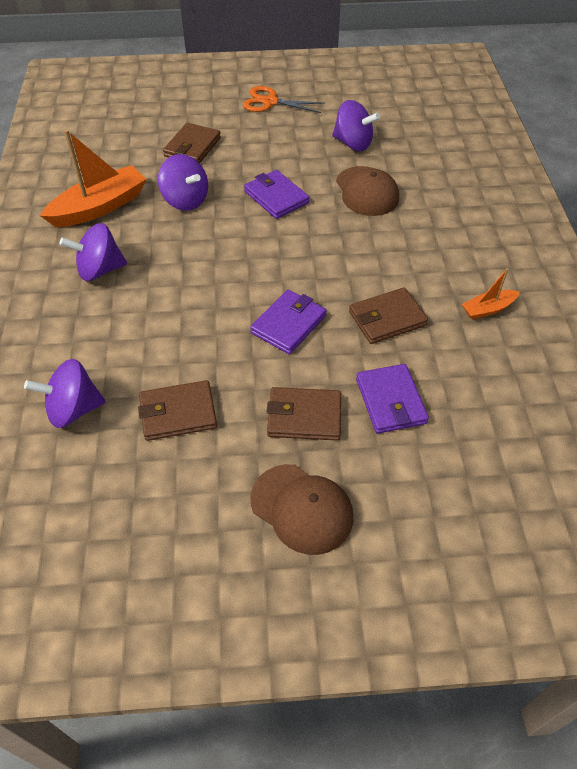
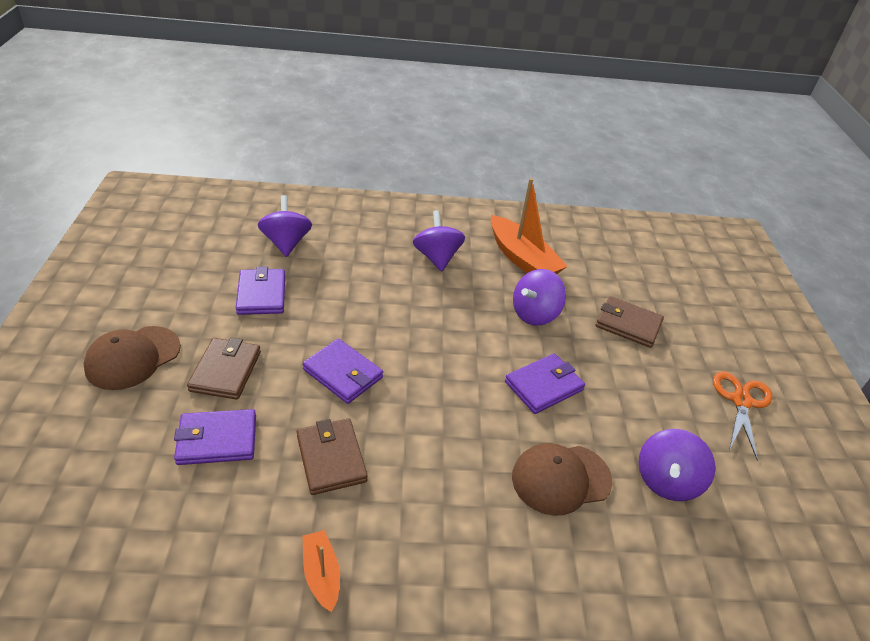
camera: 90 degrees right, 10 degrees down
(178, 413) = (262, 294): brown wallet -> purple wallet

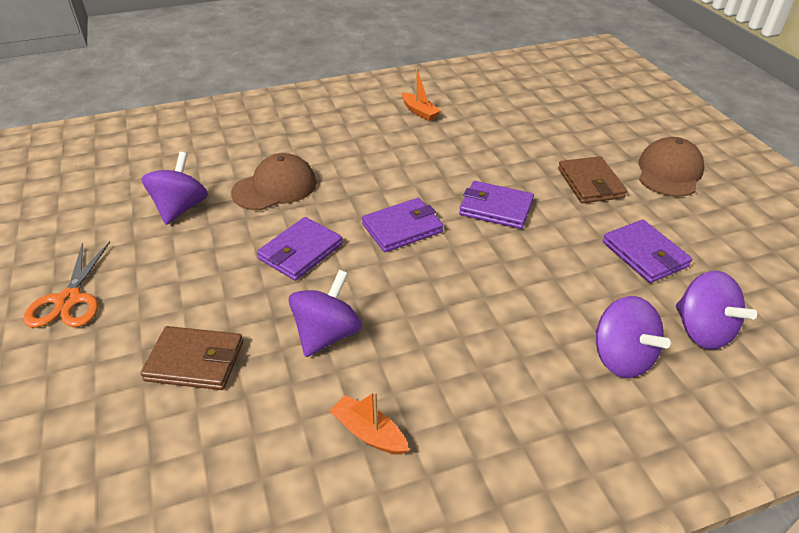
camera: 165 degrees right, 0 degrees up
(217, 439) = (543, 146): purple wallet -> purple wallet (402, 228)
(331, 458) = (456, 156): brown wallet -> none
(437, 257) = (497, 383): purple spinning top -> purple spinning top (621, 357)
(522, 259) = (369, 432): orange boat -> orange boat, size x0.51

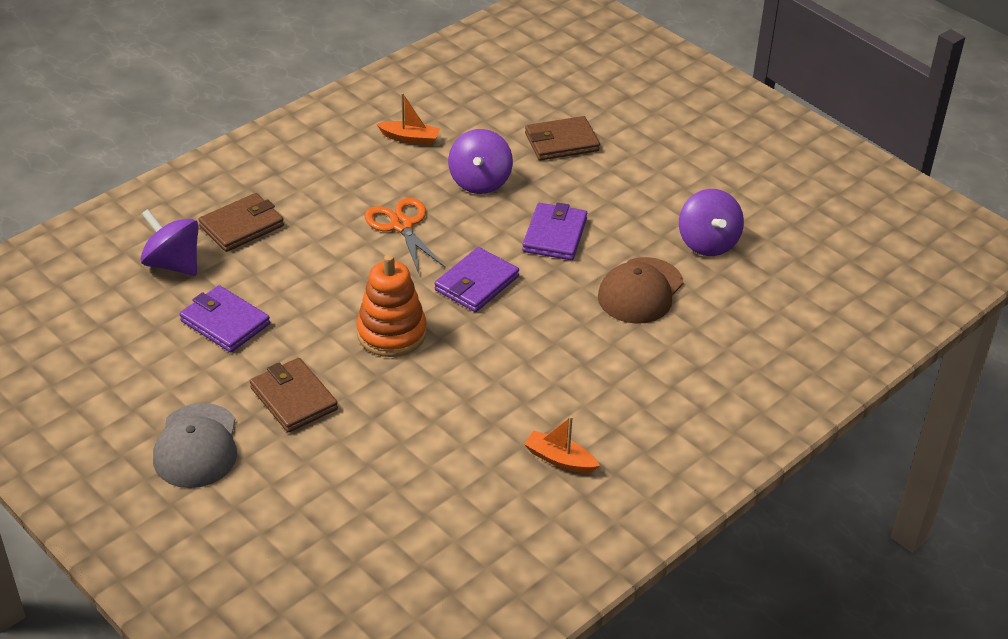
camera: 155 degrees right, 0 degrees up
(69, 300) = (701, 151): orange scissors -> orange scissors (402, 225)
(496, 208) = (391, 333): purple wallet -> orange stacking toy
(621, 357) = (242, 226): purple spinning top -> brown wallet
(669, 172) = (196, 446): brown cap -> grey cap

